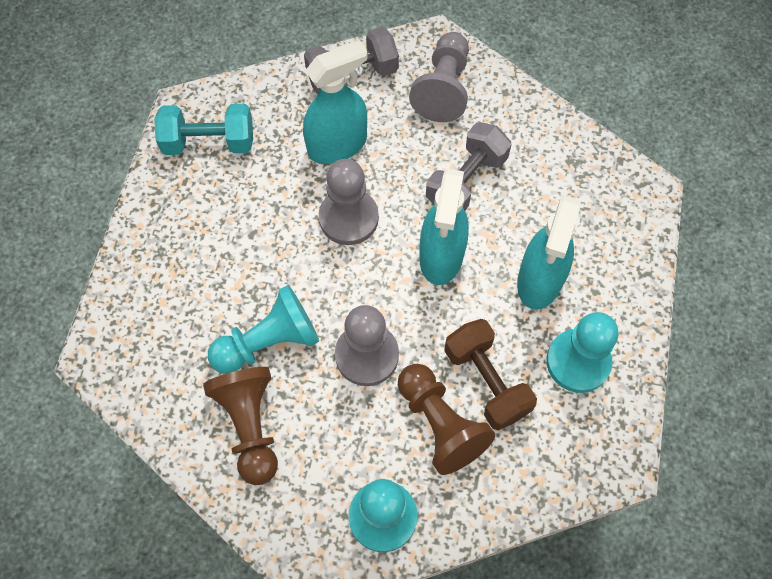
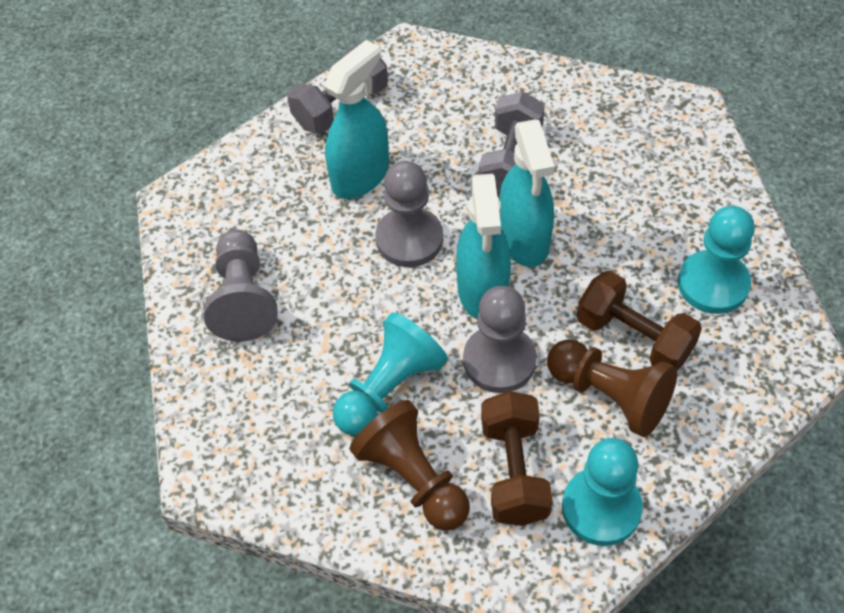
camera: 20 degrees left, 10 degrees down
(209, 142) = (221, 222): turquoise dumbbell -> none
(330, 455) = (514, 471): none -> brown dumbbell
(443, 88) = (441, 87): grey pawn -> grey pawn (243, 298)
(539, 281) = (634, 225): turquoise spray bottle -> turquoise spray bottle (482, 291)

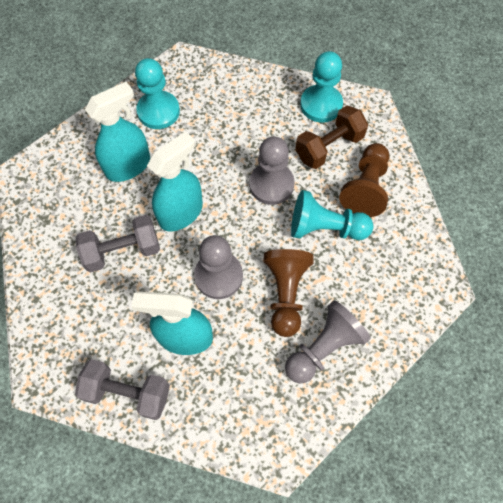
camera: 125 degrees left, 10 degrees up
(482, 291) = (231, 216): turquoise spray bottle -> turquoise spray bottle (128, 166)
(610, 396) = (258, 127): brown pawn -> brown pawn (286, 294)
(634, 337) = (215, 131): brown dumbbell -> none

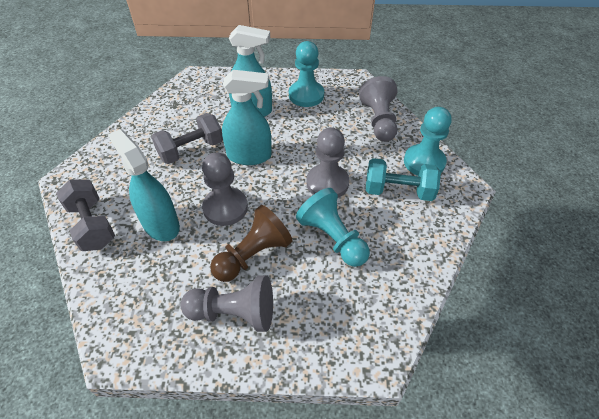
camera: 45 degrees right, 15 degrees down
(122, 251) = (191, 150): grey dumbbell -> grey dumbbell turned 60 degrees counterclockwise
(248, 91) = (379, 121): none -> grey pawn
(329, 147) = (398, 191): brown dumbbell -> turquoise dumbbell
(365, 188) = (396, 237): brown pawn -> none

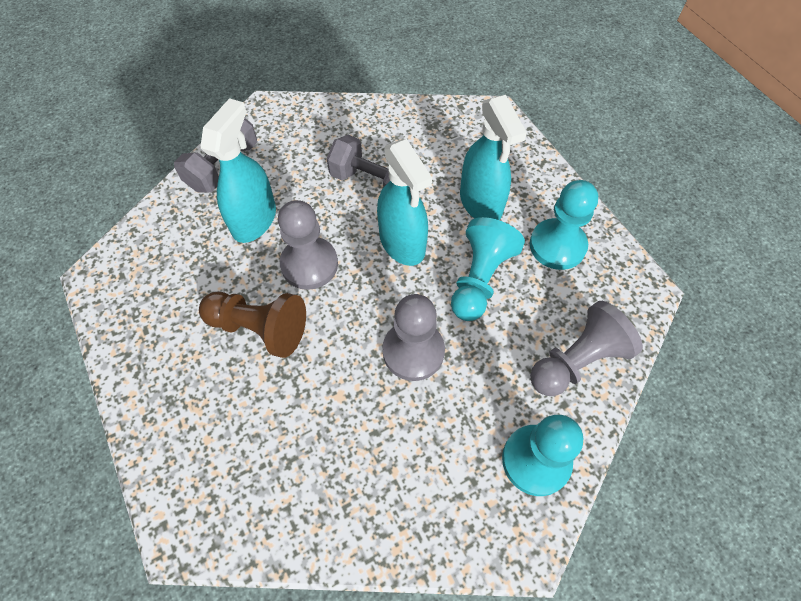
camera: 60 degrees right, 10 degrees up
(234, 313) = (178, 351): grey pawn -> none
(332, 238) = (328, 401): turquoise pawn -> turquoise pawn (480, 279)
(398, 191) = (455, 447): turquoise dumbbell -> none

